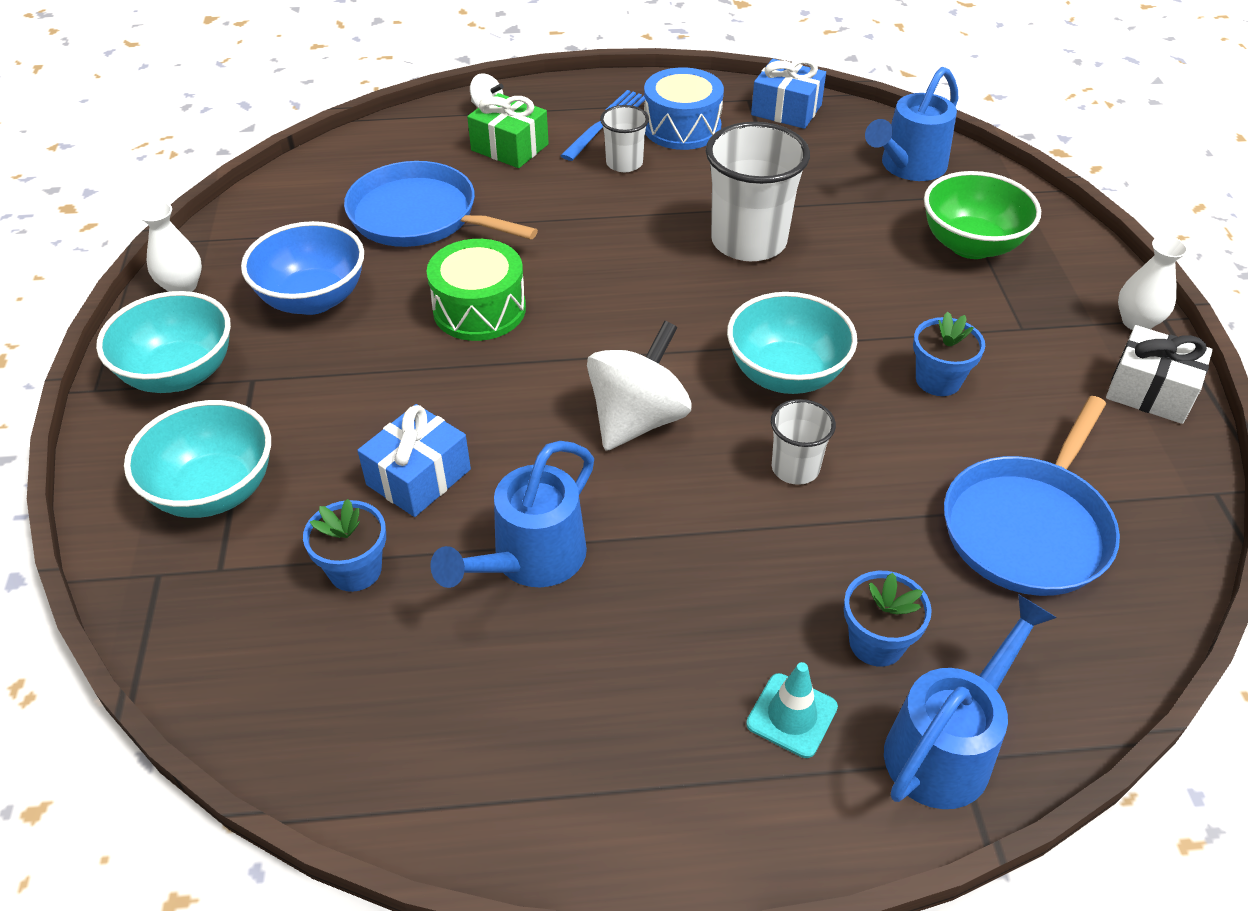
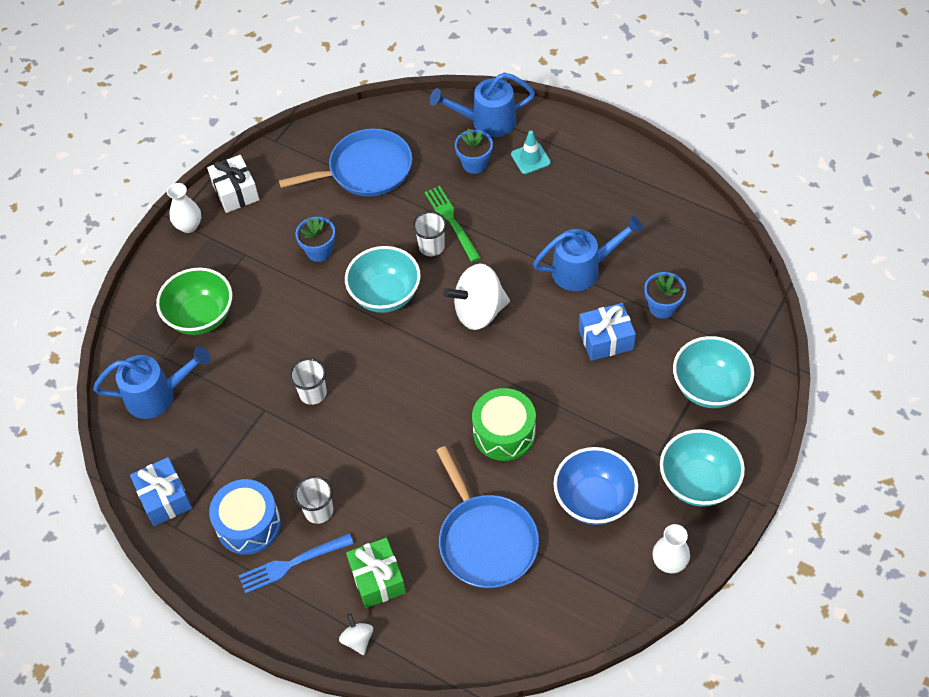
camera: 140 degrees left, 10 degrees up
(748, 241) = (313, 393): white cup -> white cup, size x0.52
(808, 522) = (451, 221): none -> green fork

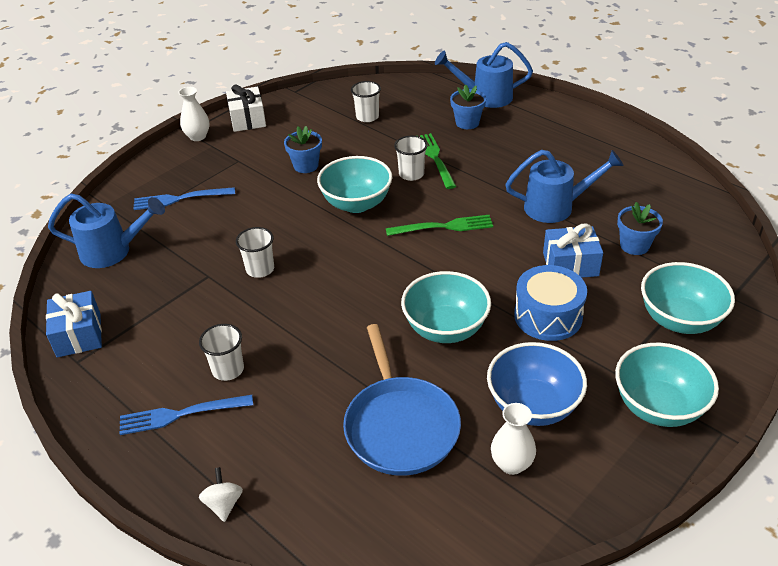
camera: 10 degrees right, 15 degrees down
(201, 317) = (179, 199): green bowl -> blue fork
(248, 524) = (151, 371): blue drum -> blue drum (548, 316)
(366, 170) = (367, 117): blue pan -> white cup
(377, 579) = (267, 444): green gift -> none
(479, 311) = (444, 226): white spinning top -> green fork
(504, 433) = (445, 328): green drum -> turquoise bowl
(530, 158) = (520, 124): turquoise traffic cone -> none
(669, 562) = (614, 484): white vase -> white vase (511, 464)

